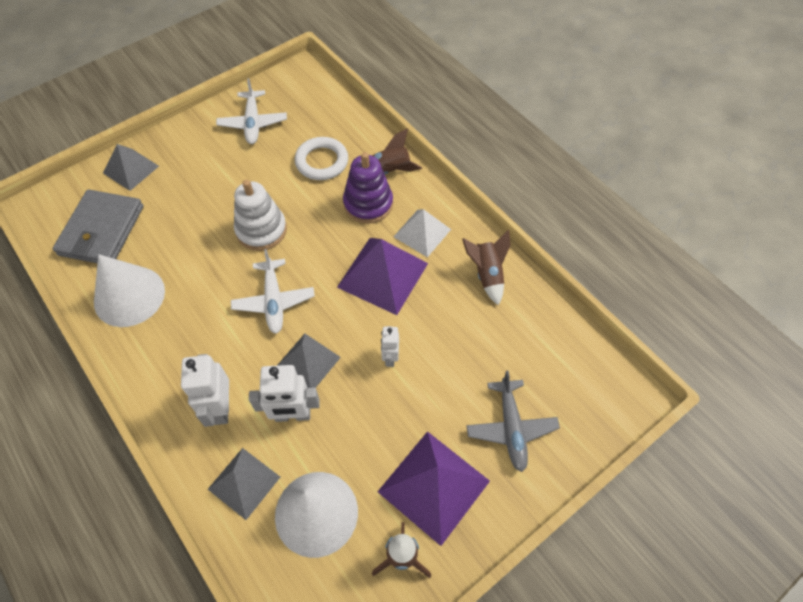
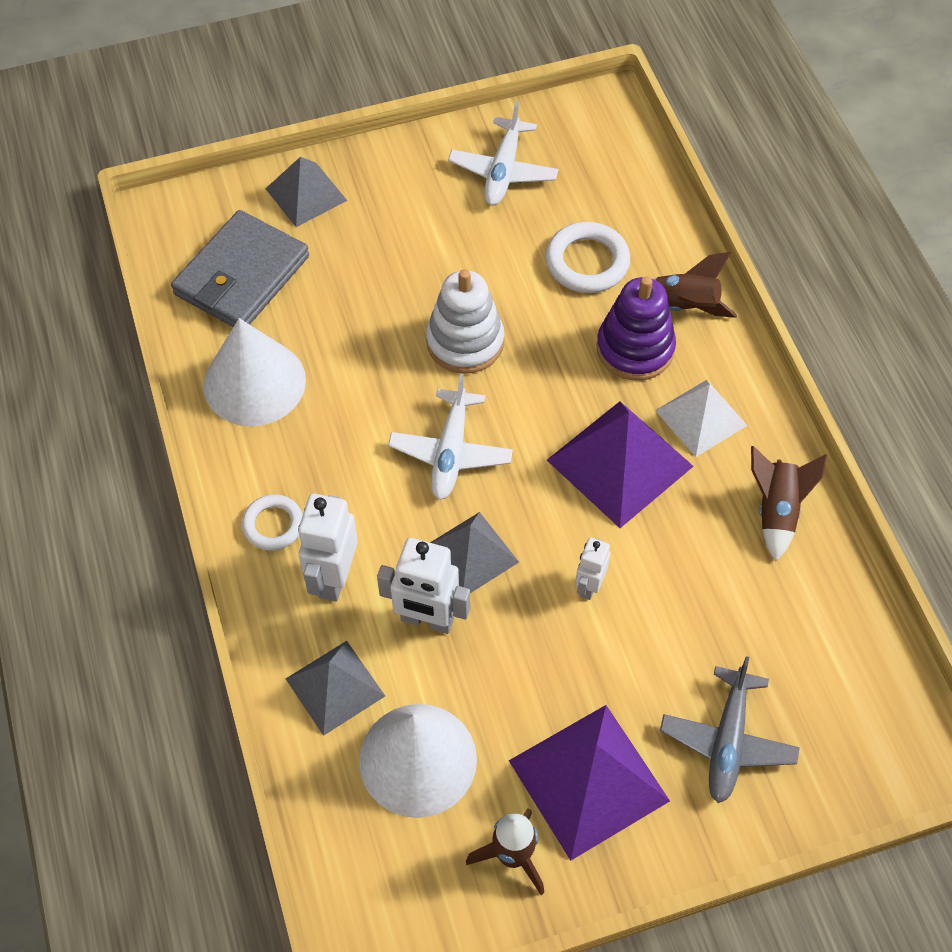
camera: 20 degrees right, 0 degrees up
(169, 386) = (273, 525): none -> white ring

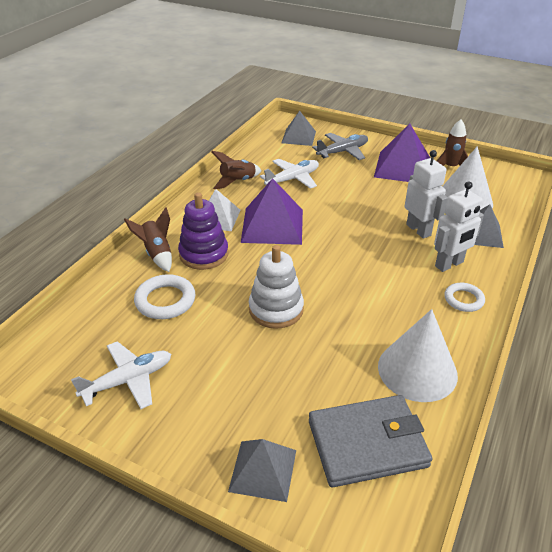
camera: 135 degrees left, 20 degrees down
(450, 452) = (341, 272): white plane -> white plane (293, 179)
(471, 554) = (375, 237): grey pyramid -> grey pyramid (298, 137)
(589, 586) = (338, 203): white robot -> none

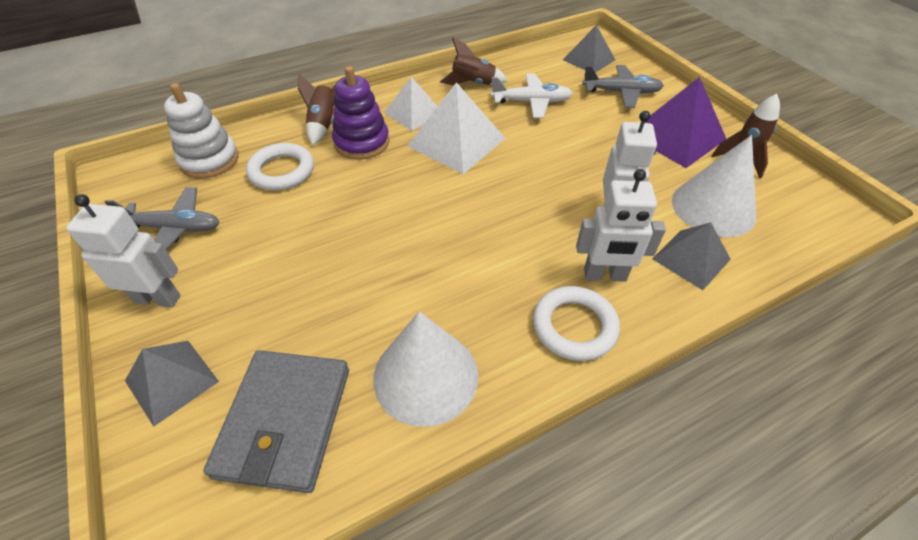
camera: 35 degrees right, 10 degrees up
(128, 380) = (174, 228): white plane -> grey plane
(181, 431) = (157, 298): none -> white robot
(272, 225) = (456, 142): purple pyramid -> white pyramid
(276, 309) = (362, 229): white stacking toy -> white stacking toy (209, 160)
(367, 443) = (285, 421): grey wallet -> grey wallet turned 75 degrees clockwise
(463, 299) = (574, 326): white ring -> white ring, size x1.53

